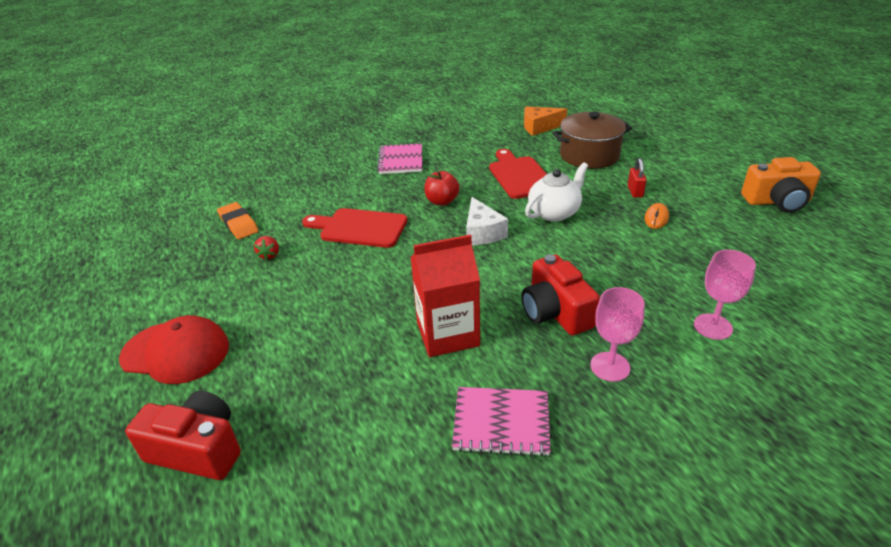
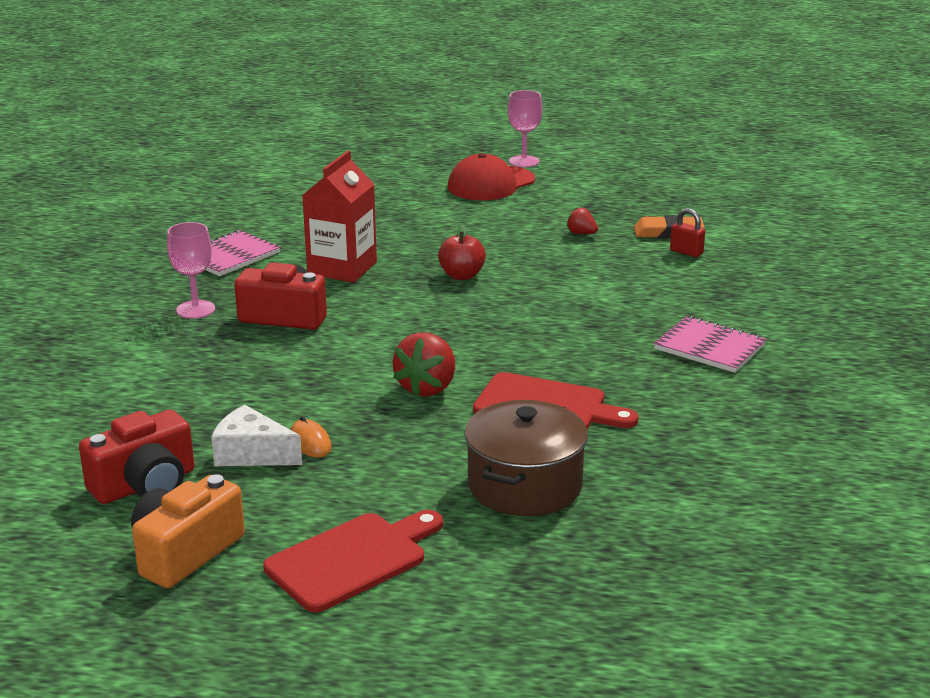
camera: 125 degrees right, 10 degrees down
(198, 450) = (378, 177): red camera -> red camera (145, 485)
(359, 228) = (569, 280): red cutting board -> red cutting board (352, 559)
(442, 201) = (558, 336): red apple -> red apple (462, 276)
(482, 232) = (457, 333): white cheese -> white cheese (252, 453)
(539, 127) = (683, 494): orange cheese -> none
(554, 212) = (427, 388): white teapot -> red strawberry
(635, 192) = (381, 463): red padlock -> red padlock (686, 252)
(713, 326) = (140, 371): pink goblet -> pink goblet (524, 161)

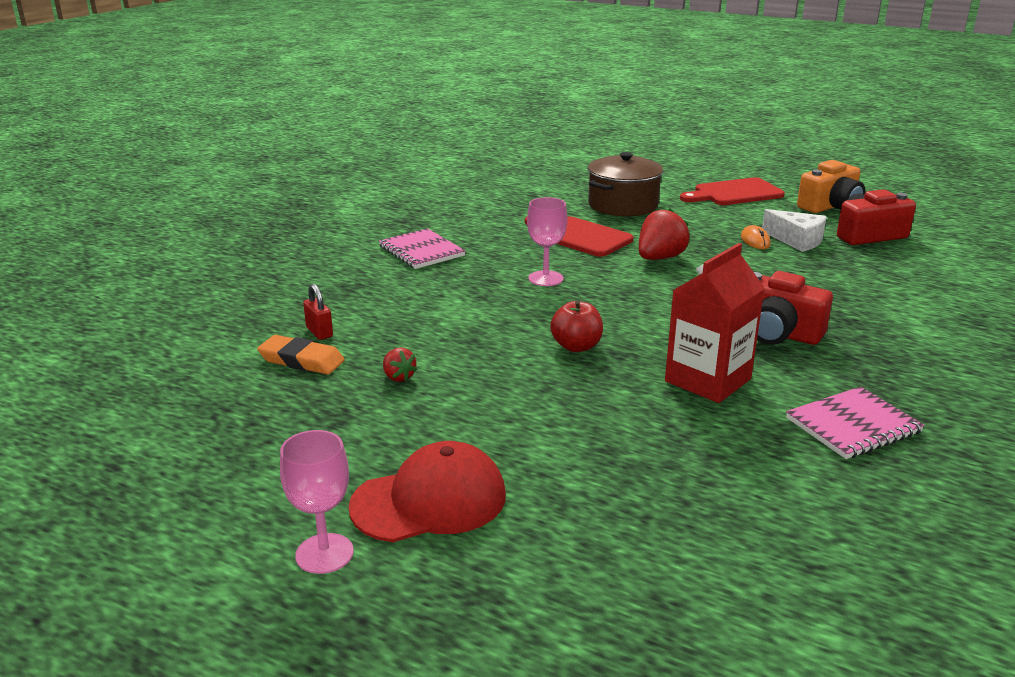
camera: 160 degrees left, 0 degrees up
(195, 309) = (875, 356): pink goblet -> pink goblet (545, 278)

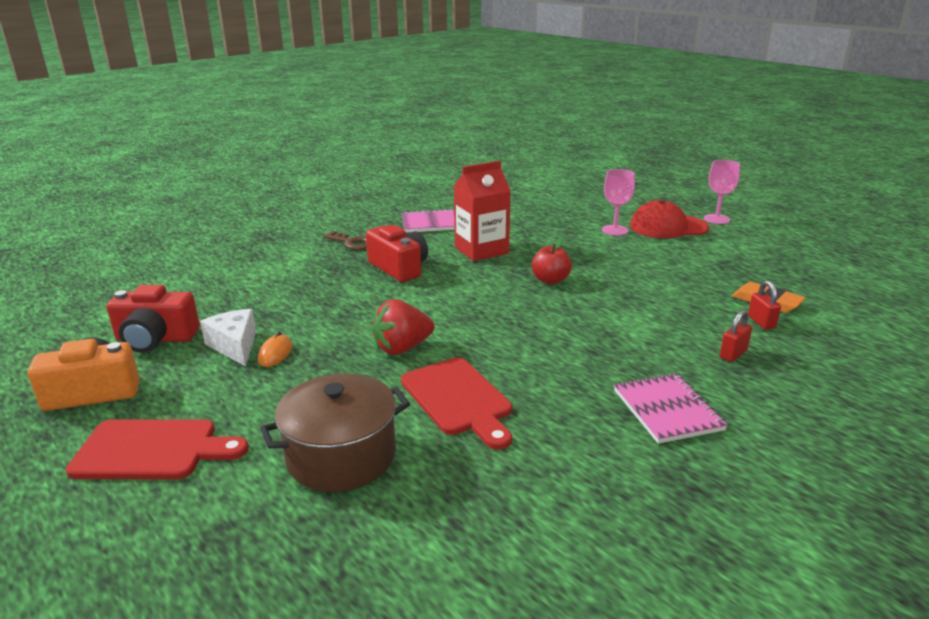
camera: 160 degrees left, 0 degrees up
(360, 296) = (733, 354): none -> red padlock
(398, 377) = (687, 280): red strawberry -> none
(545, 278) = (537, 343): pink goblet -> pink goblet (614, 230)
(899, 361) = (352, 243): none -> brown key

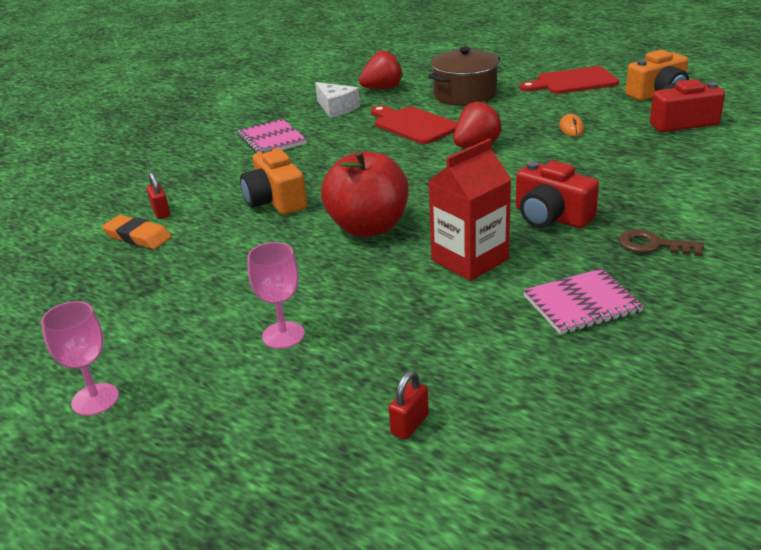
camera: 170 degrees right, 5 degrees up
(235, 345) = (610, 128): white cheese -> white cheese (336, 108)
(470, 517) = (382, 88): none -> red strawberry
(550, 280) = (368, 227): red apple -> red apple, size x1.89
(640, 316) = (275, 201): none -> orange camera
(668, 227) = (193, 359): red cap -> none
(733, 354) = (205, 180): red padlock -> red padlock (409, 424)

